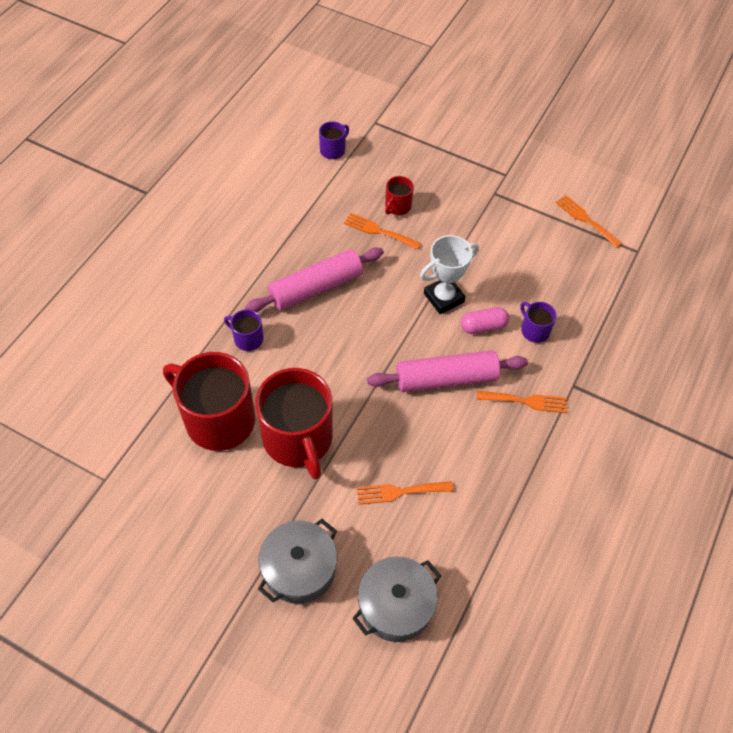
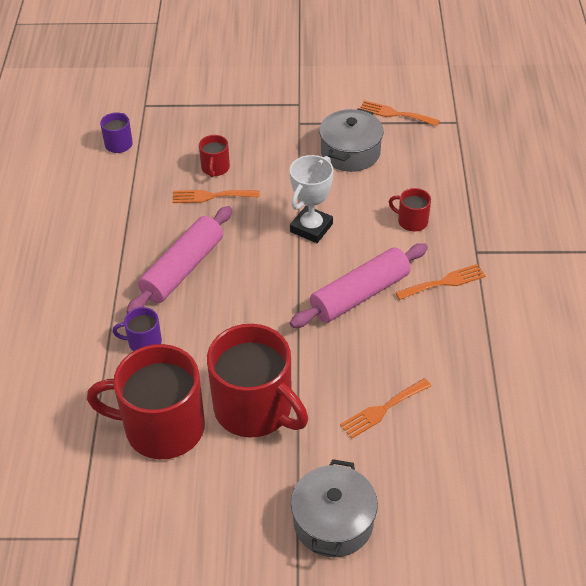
camera: 25 degrees left, 10 degrees down
(395, 605) = (445, 508): grey pot -> grey pot (350, 152)
(483, 326) = (364, 237): pink capsule -> none
(534, 330) = (412, 221): purple mug -> red mug

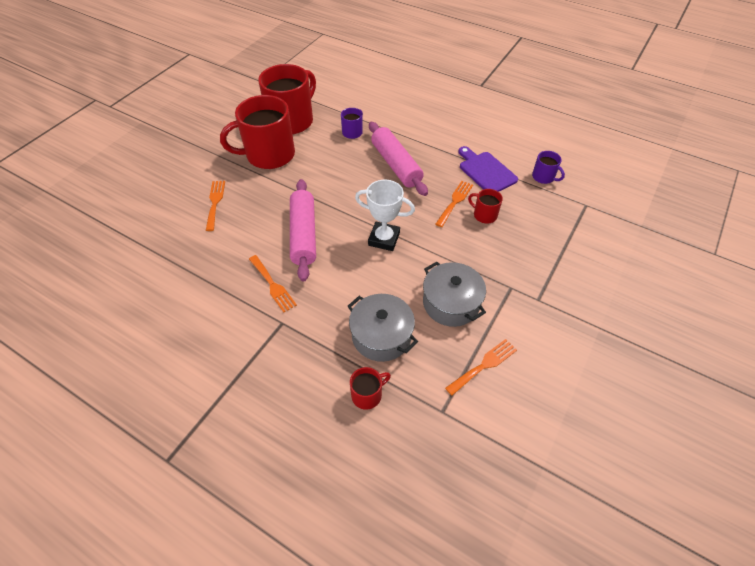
camera: 120 degrees right, 5 degrees up
(140, 190) = (485, 171): none -> purple cutting board
(311, 228) = (384, 239): white trophy -> white trophy turned 45 degrees counterclockwise
(333, 522) = (178, 155): grey pot -> grey pot (381, 336)
(412, 221) = (344, 300): red mug -> red mug (367, 395)
(444, 282) = (273, 285): orange fork -> orange fork turned 45 degrees counterclockwise

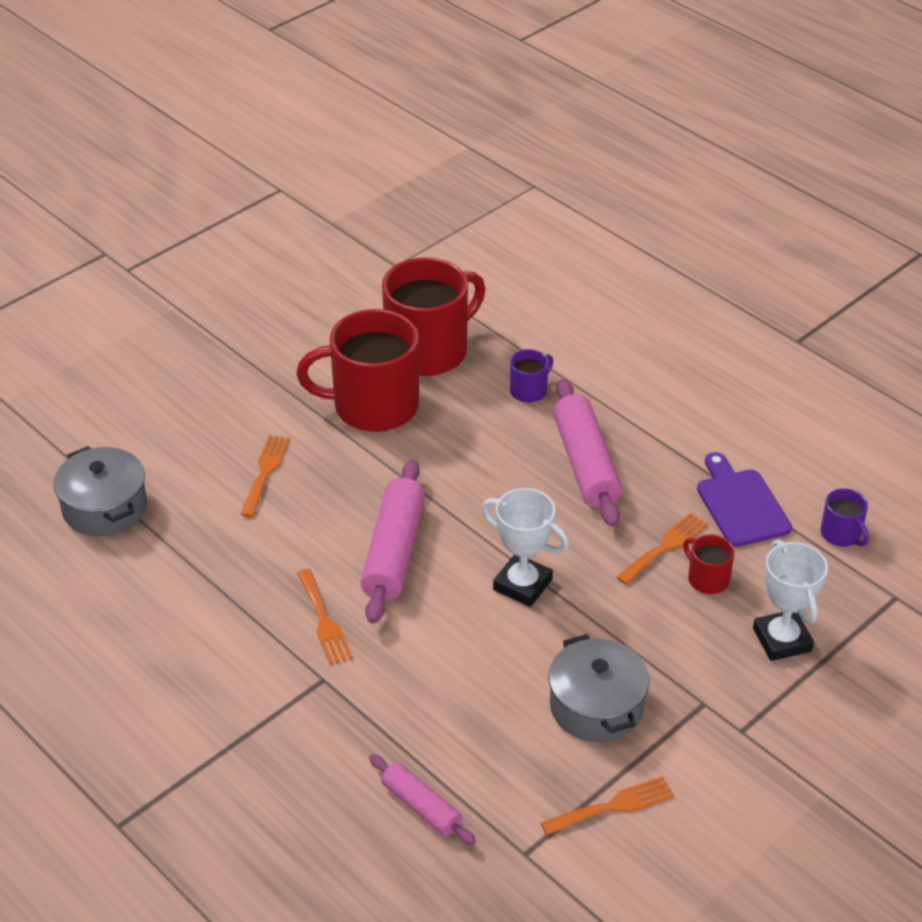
camera: 15 degrees right, 10 degrees down
(367, 395) = (421, 806): red mug -> pink rolling pin
(381, 336) = (469, 730): grey pot -> grey pot (104, 507)
(538, 241) = (782, 640): none -> white trophy

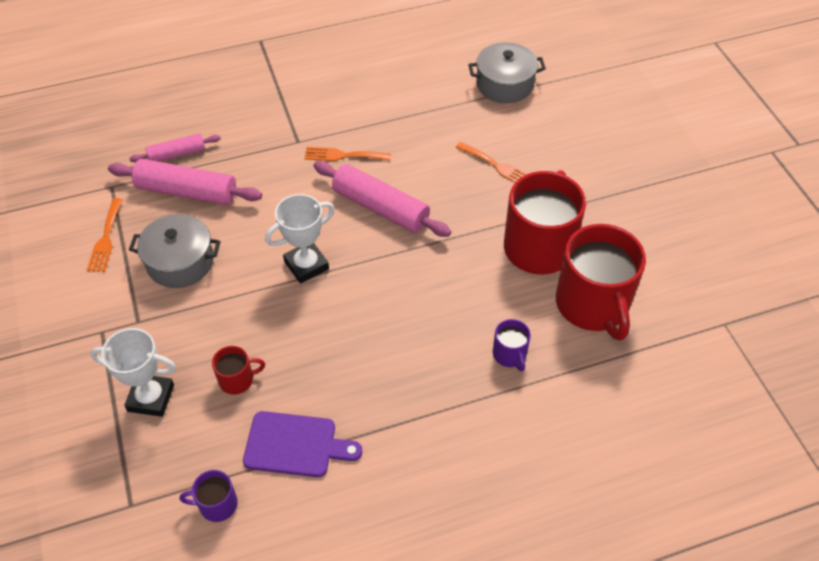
camera: 115 degrees right, 10 degrees up
(585, 464) = (403, 356): pink rolling pin -> pink rolling pin (187, 192)
(665, 547) = (285, 367): orange fork -> none

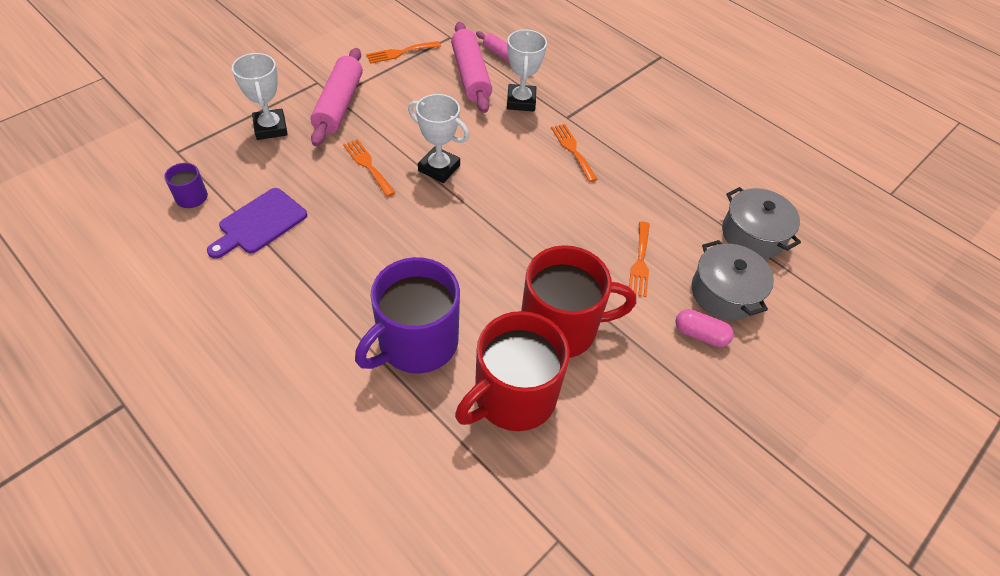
camera: 60 degrees right, 0 degrees up
(180, 262) = (401, 97): grey pot -> grey pot (724, 293)
(237, 379) = (306, 168): red mug -> none
(253, 167) = (521, 101): none -> white trophy
(266, 323) = (368, 165): none -> orange fork
(295, 445) = (259, 223): purple cutting board -> purple cutting board turned 60 degrees clockwise
(380, 208) = (530, 194): pink rolling pin -> pink rolling pin (339, 105)
(509, 354) = (416, 342): purple mug -> purple mug, size x2.25
(584, 162) = (700, 334): none -> pink capsule

